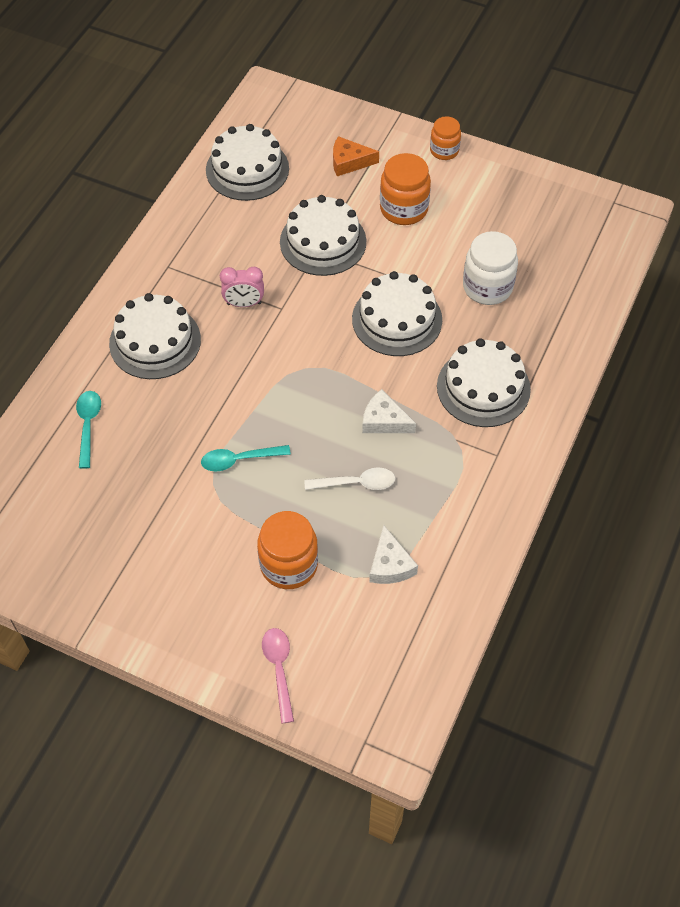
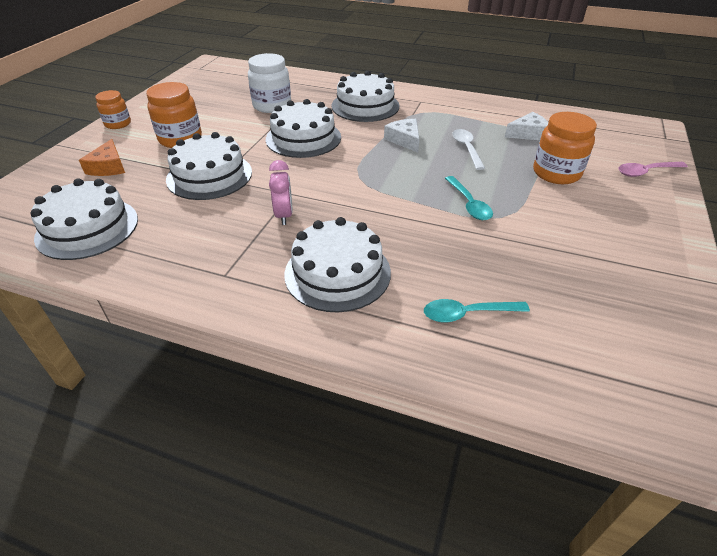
camera: 95 degrees left, 15 degrees down
(384, 420) = (404, 140): white cheese -> white cheese turned 135 degrees clockwise

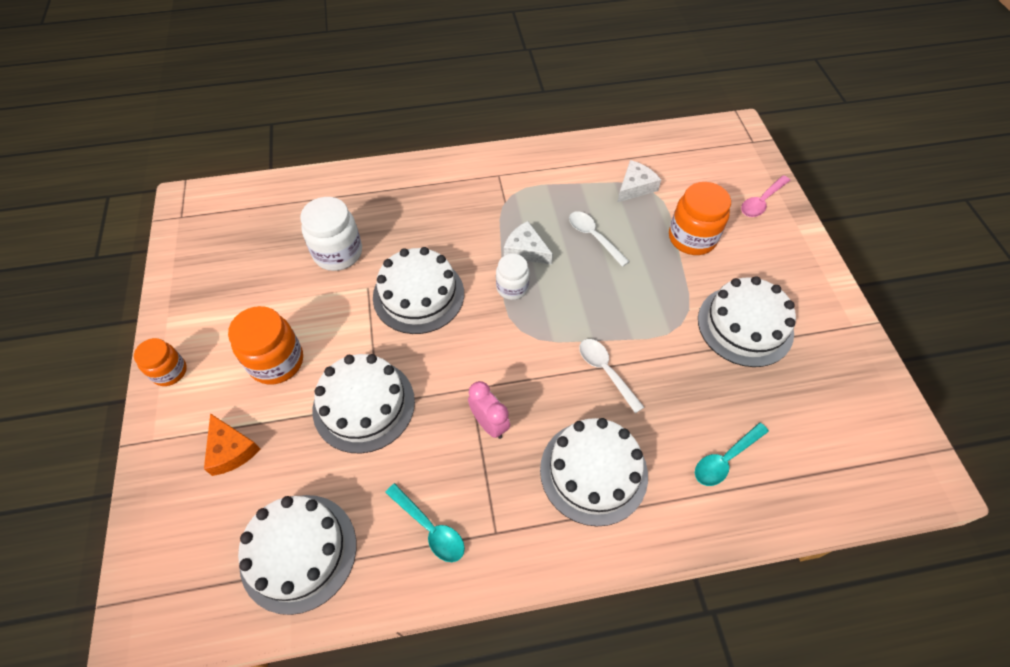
camera: 30 degrees left, 15 degrees up
(365, 106) = (445, 208): white cake -> white cake (745, 325)
(375, 155) = (512, 288): none -> white jar
(406, 221) = (606, 371): none -> white spoon
(469, 204) = (645, 320): turquoise spoon -> turquoise spoon (430, 528)

